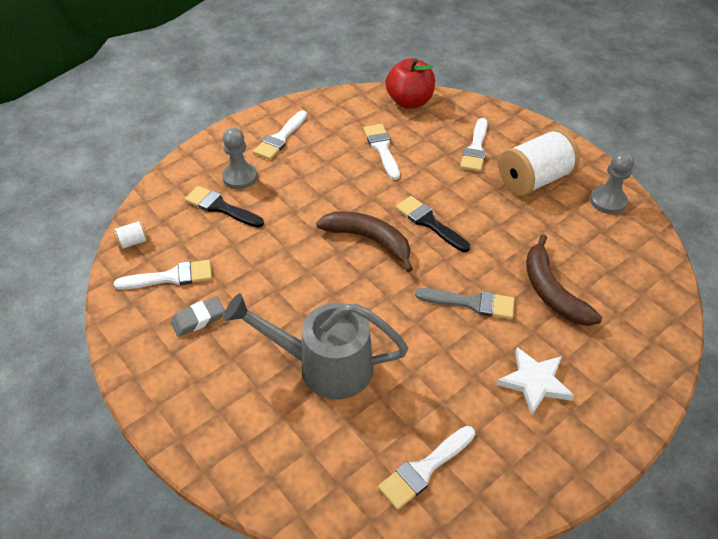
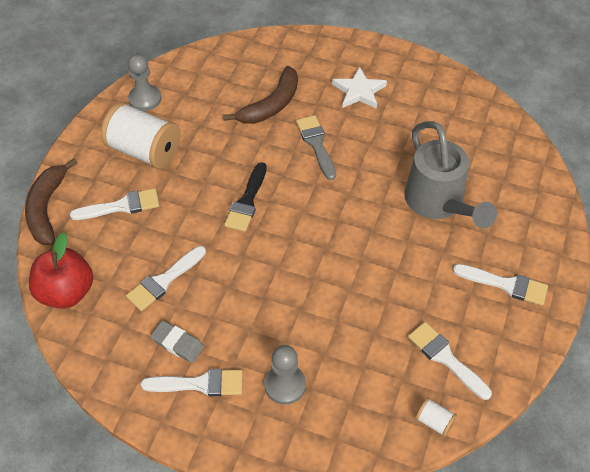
camera: 120 degrees left, 5 degrees up
(198, 319) = (467, 307): grey eraser -> grey eraser (177, 343)
(221, 207) = (337, 374): black brush -> none
(369, 240) = (296, 233): brown banana -> brown banana (47, 208)
(424, 469) = (465, 120): white brush -> white brush (505, 285)

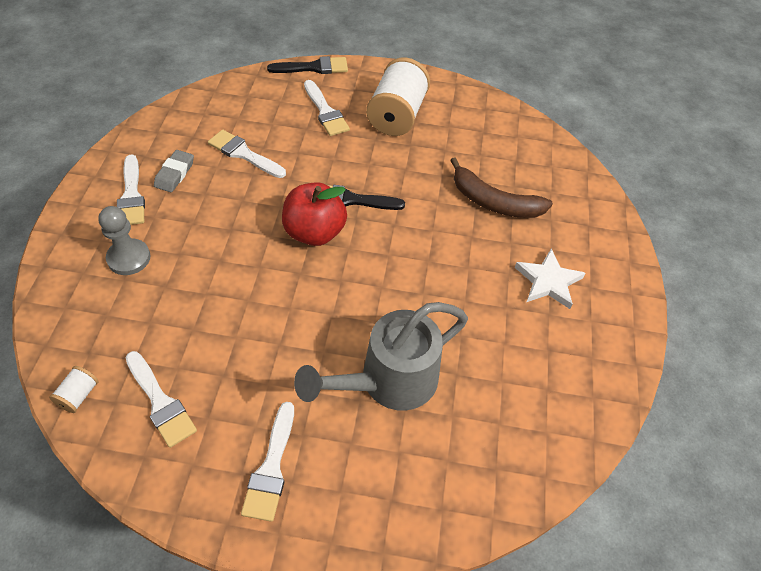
camera: 75 degrees right, 0 degrees up
(47, 208) = (313, 67): brown banana -> black brush
(66, 292) = (225, 95): red apple -> red apple (314, 232)
(145, 99) = (465, 104): grey pawn -> none
(316, 144) = (448, 248): grey brush -> none
(445, 358) = (160, 402): white brush -> white brush turned 105 degrees clockwise

